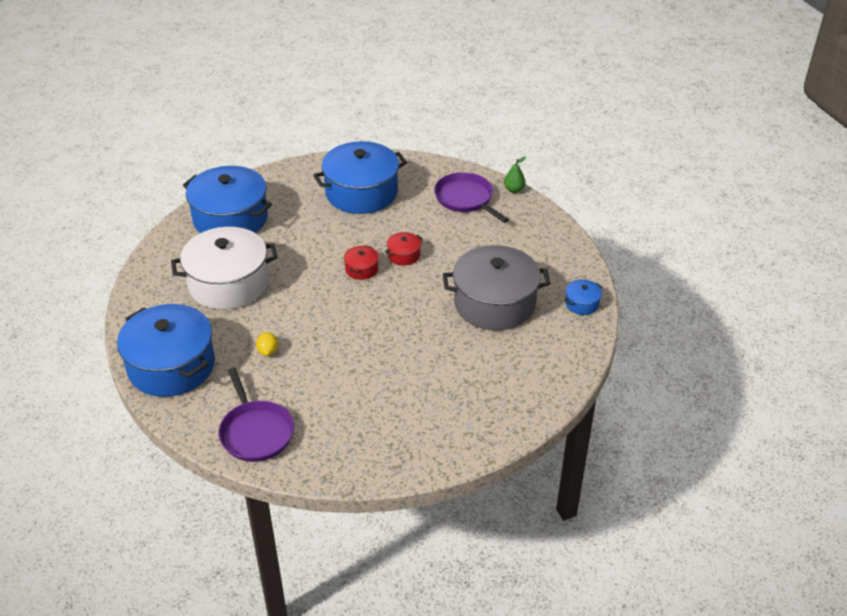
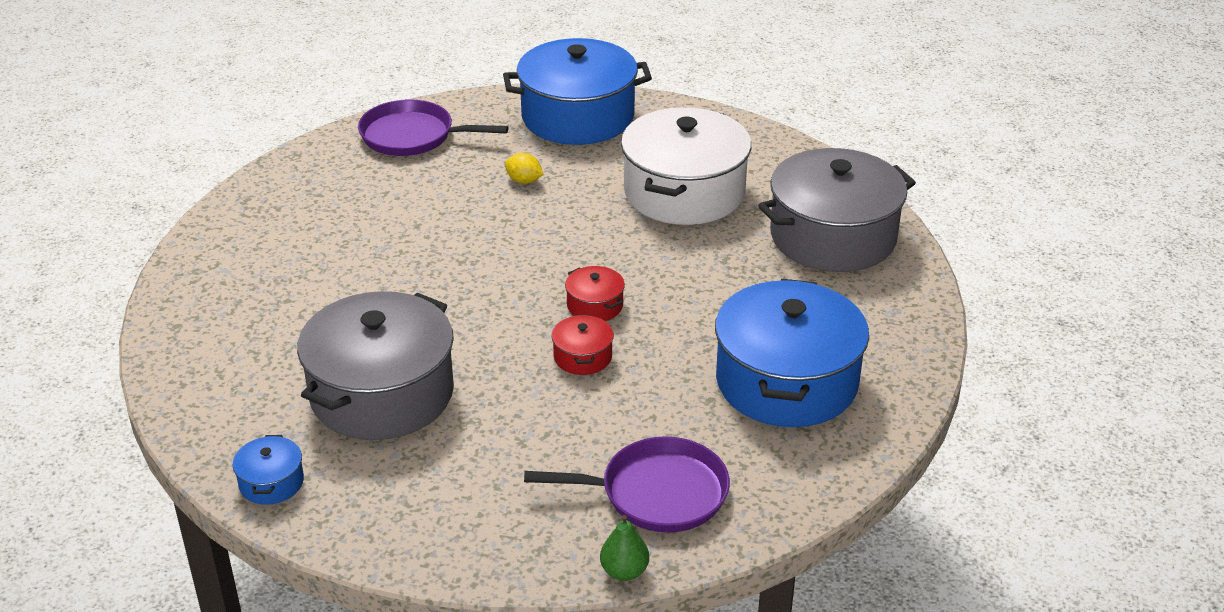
camera: 125 degrees right, 5 degrees down
(230, 218) = (833, 237): blue pot -> grey pot

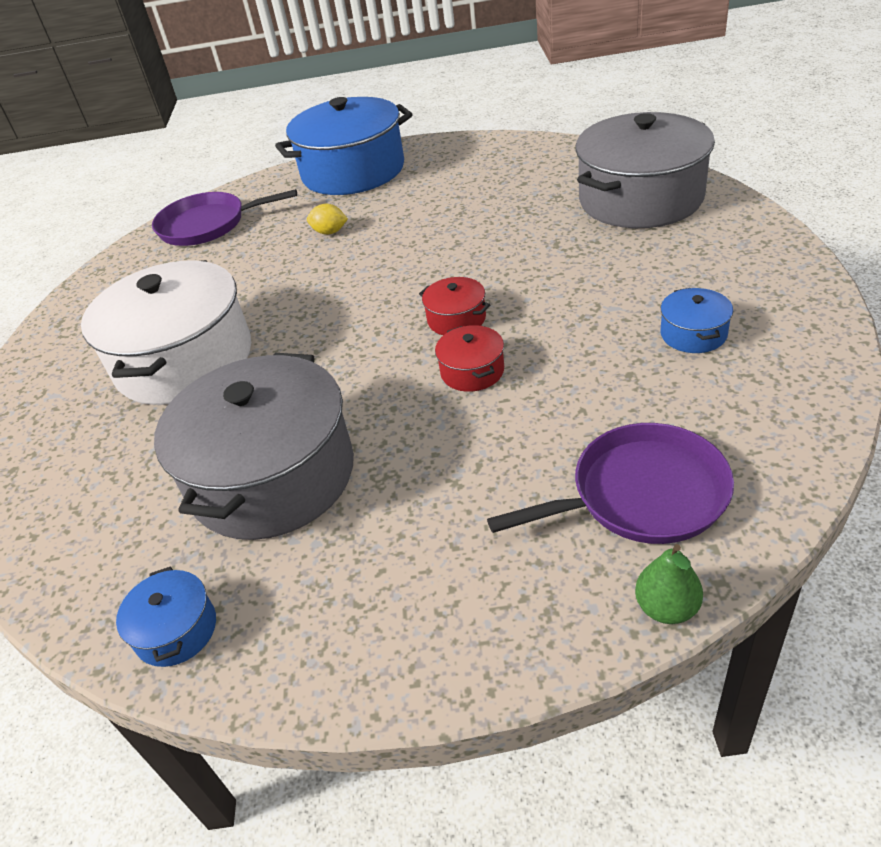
camera: 10 degrees left, 5 degrees up
(684, 192) = (482, 201): white pot -> white pot (184, 360)
(786, 381) = (693, 334): blue pot -> blue pot, size x0.42

